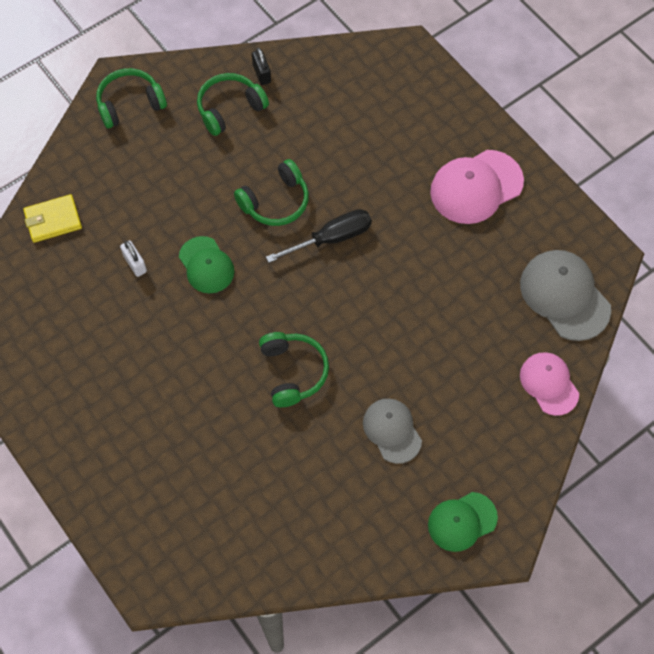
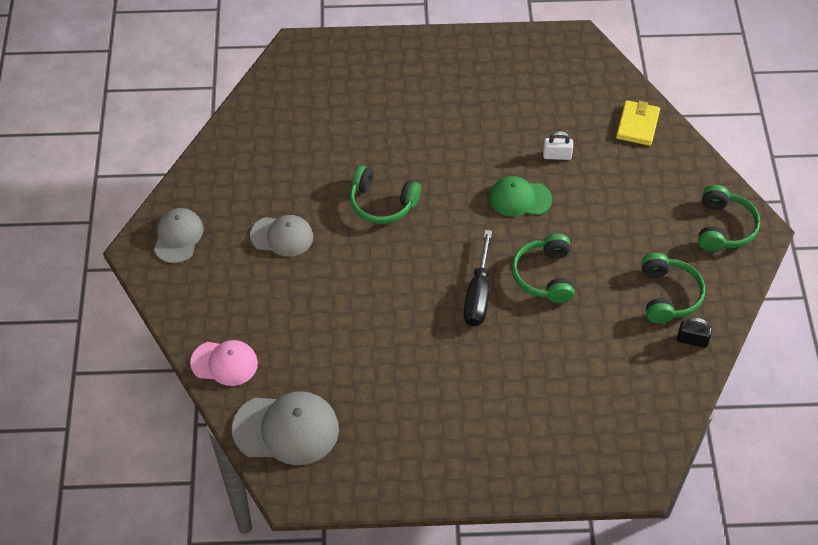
camera: 125 degrees right, 10 degrees down
(462, 521) = (178, 237): green cap -> grey cap
(476, 187) = (444, 434): pink cap -> none

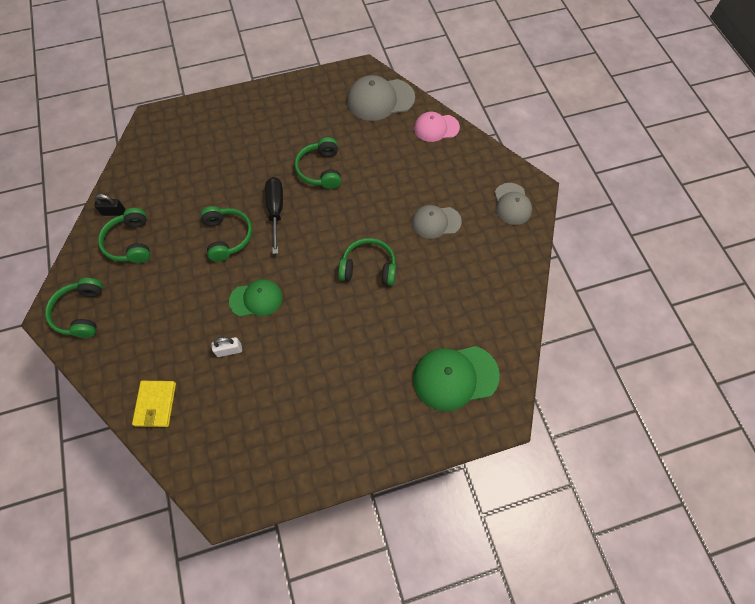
camera: 165 degrees right, 10 degrees up
(329, 85) = (455, 377): none -> green cap
(406, 337) = (320, 170): none -> green headphones

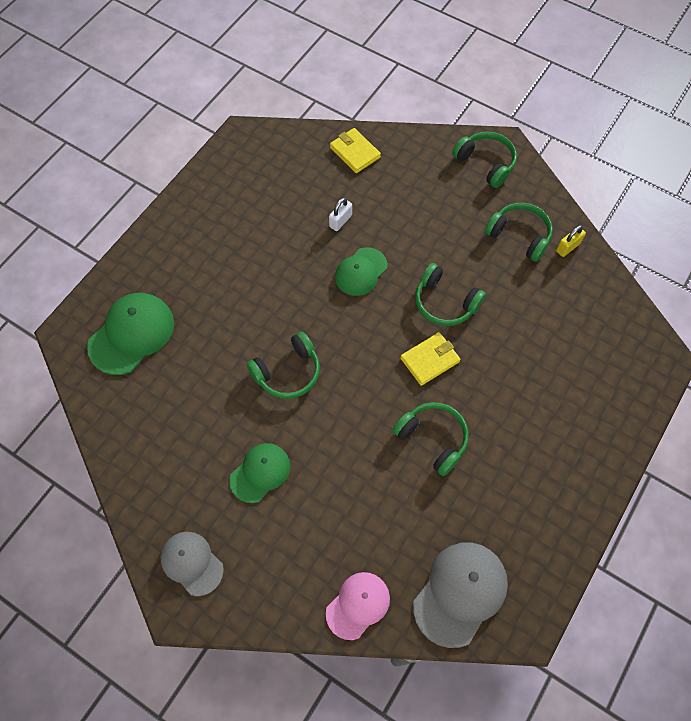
camera: 140 degrees right, 0 degrees up
(114, 212) = (568, 247): black padlock -> yellow padlock
(276, 210) = (430, 360): black screwdriver -> yellow wallet
(436, 222) = (260, 473): grey cap -> green cap

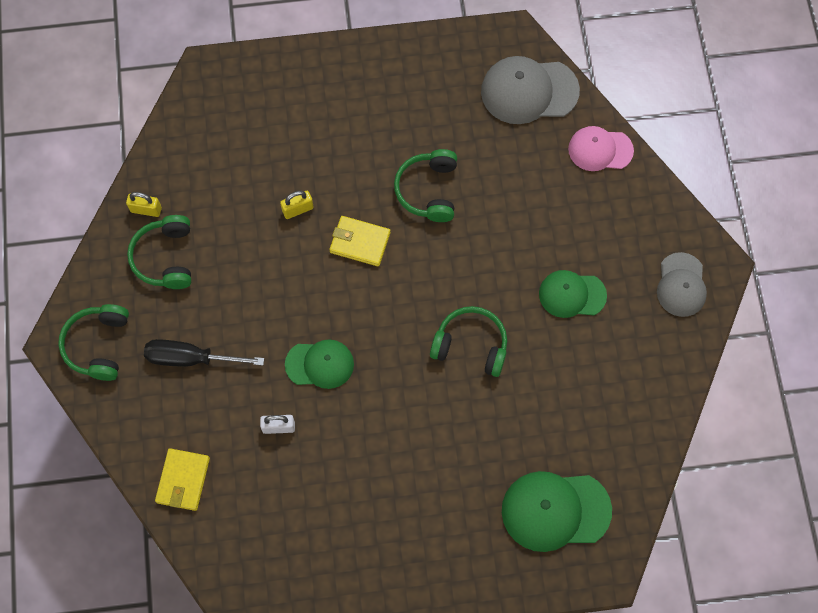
camera: 130 degrees left, 5 degrees up
(432, 204) = (190, 358): none -> black screwdriver
(445, 302) = (292, 270): green headphones -> none
(491, 339) = (298, 209): none -> yellow padlock

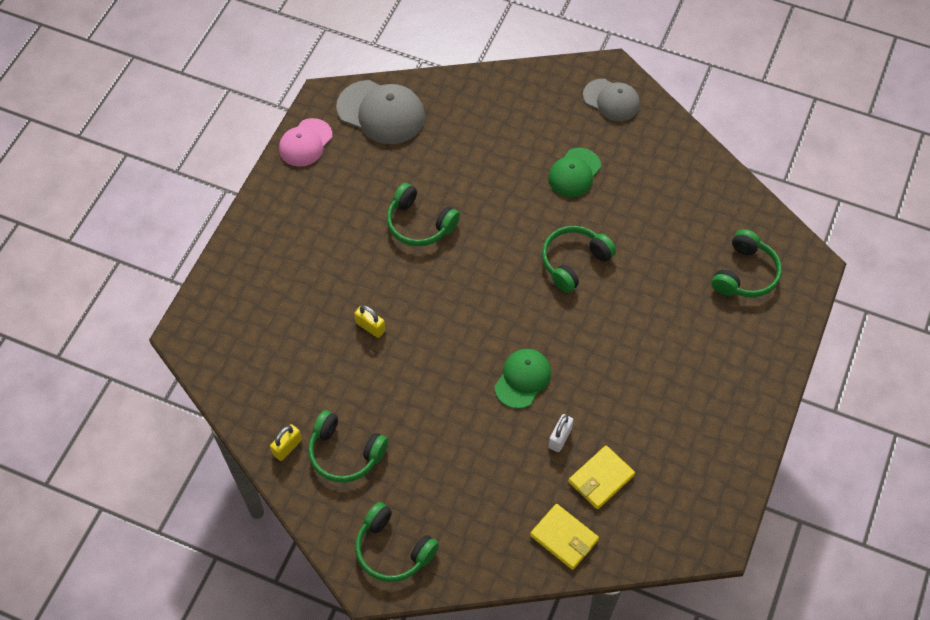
camera: 60 degrees left, 10 degrees down
(190, 358) = (454, 478): black screwdriver -> none
(298, 209) = (370, 327): yellow padlock -> yellow padlock turned 60 degrees counterclockwise
(360, 242) = (432, 295): yellow wallet -> yellow wallet (601, 478)
(529, 91) = (381, 112): grey cap -> grey cap turned 90 degrees counterclockwise
(555, 510) = (745, 274): green cap -> green headphones
(600, 150) = (465, 93): pink cap -> pink cap (305, 143)

